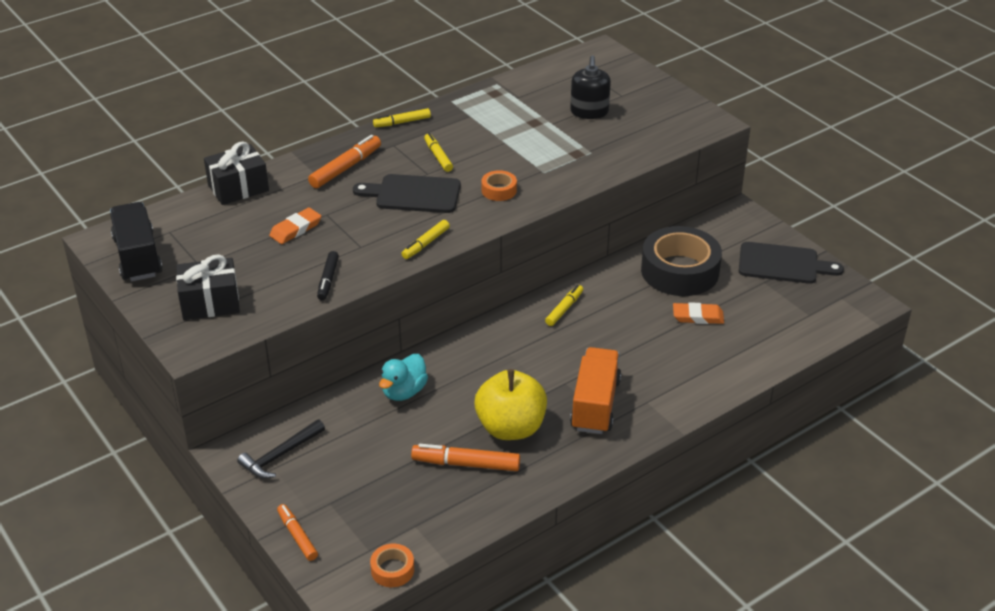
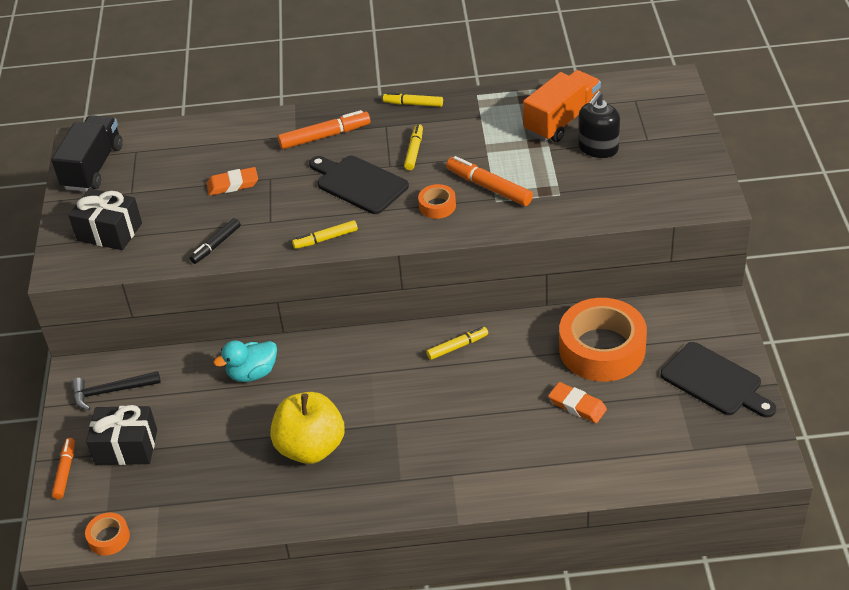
camera: 35 degrees right, 5 degrees up
(238, 188) = (222, 127): black gift -> black gift (126, 447)
(466, 464) = (245, 466): orange marker -> orange marker (489, 187)
(595, 405) = (403, 457): orange truck -> orange truck (562, 120)
(680, 271) = (602, 349): black tape -> orange tape

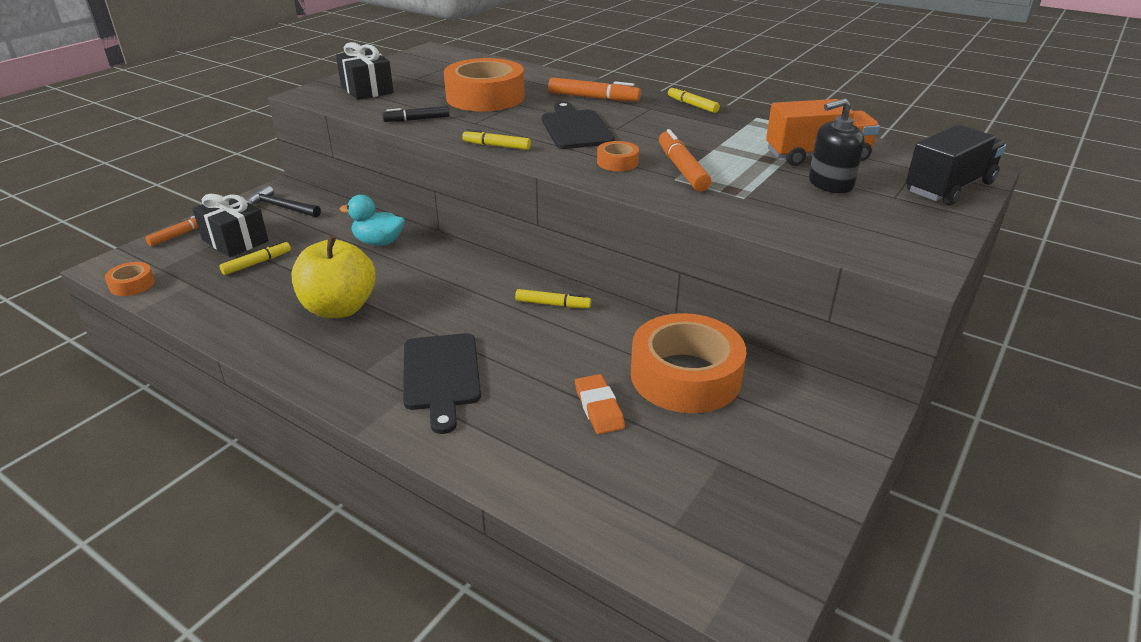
camera: 35 degrees right, 10 degrees down
(93, 167) = (416, 61): black truck -> black truck (949, 188)
(233, 184) = (485, 97): orange eraser -> orange tape
(414, 151) = (650, 127): yellow marker -> yellow marker (257, 263)
(715, 381) = (780, 474): black cutting board -> black cutting board (441, 375)

